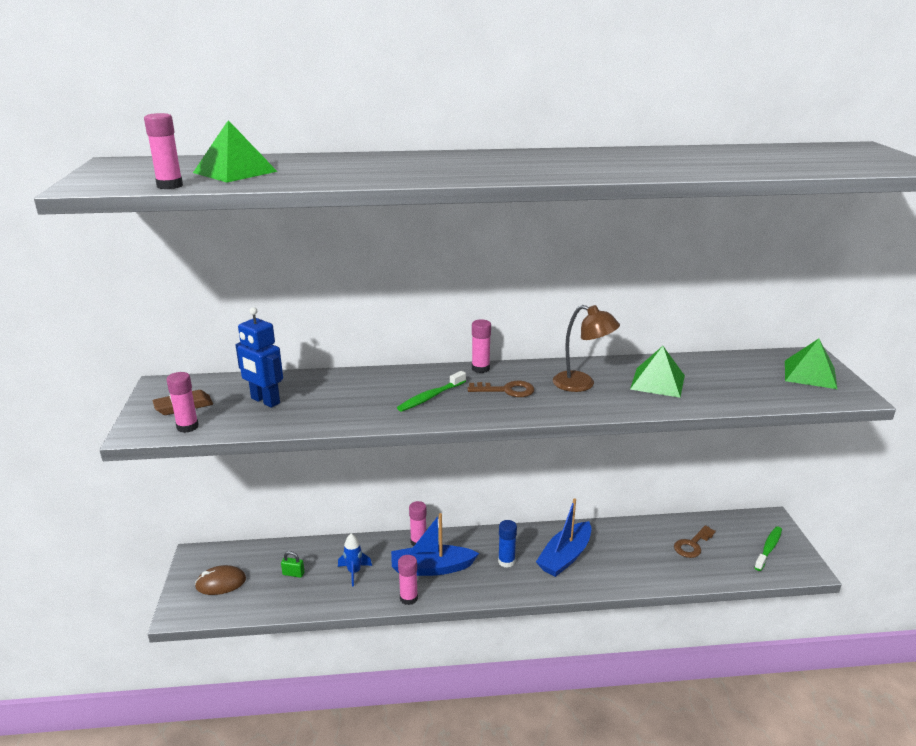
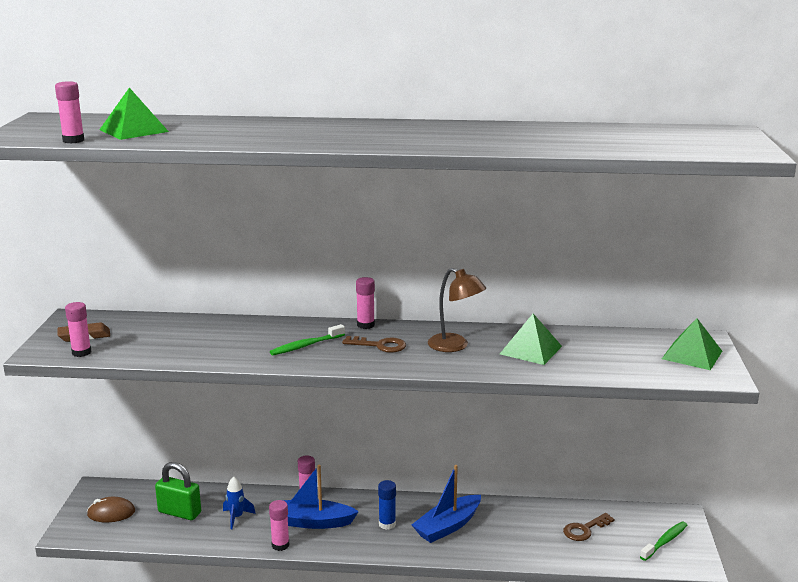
camera: 10 degrees right, 5 degrees down
(265, 401) = (156, 337): blue robot -> none
(293, 574) = (179, 512): green padlock -> green padlock, size x2.08

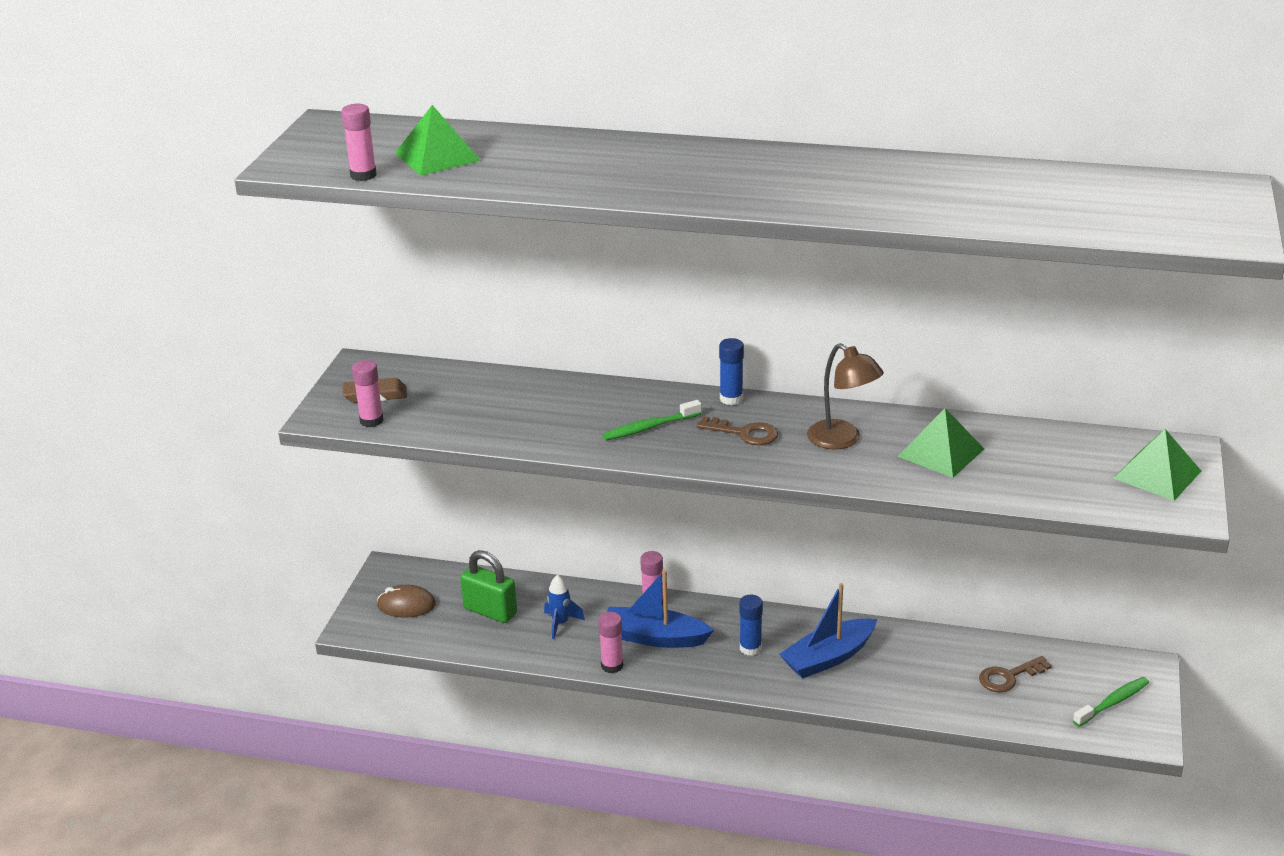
camera: 10 degrees right, 10 degrees up
(365, 325) = (731, 399): pink glue stick -> blue glue stick

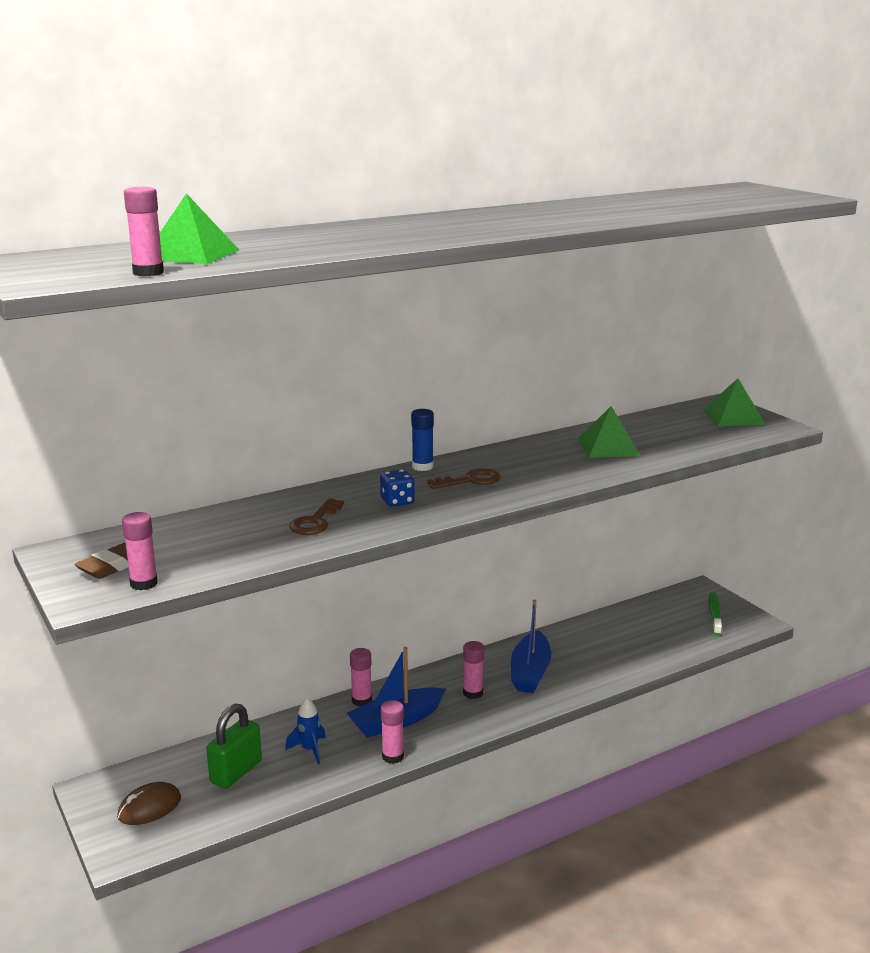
camera: 45 degrees left, 10 degrees down
(490, 611) = (236, 772): green padlock -> green padlock turned 45 degrees counterclockwise
(649, 427) = (397, 501): green toothbrush -> blue dice
(750, 648) = (473, 693): blue glue stick -> pink glue stick
(842, 440) = (539, 462): brown lamp -> none
(1008, 677) = (645, 629): brown key -> brown key (315, 522)

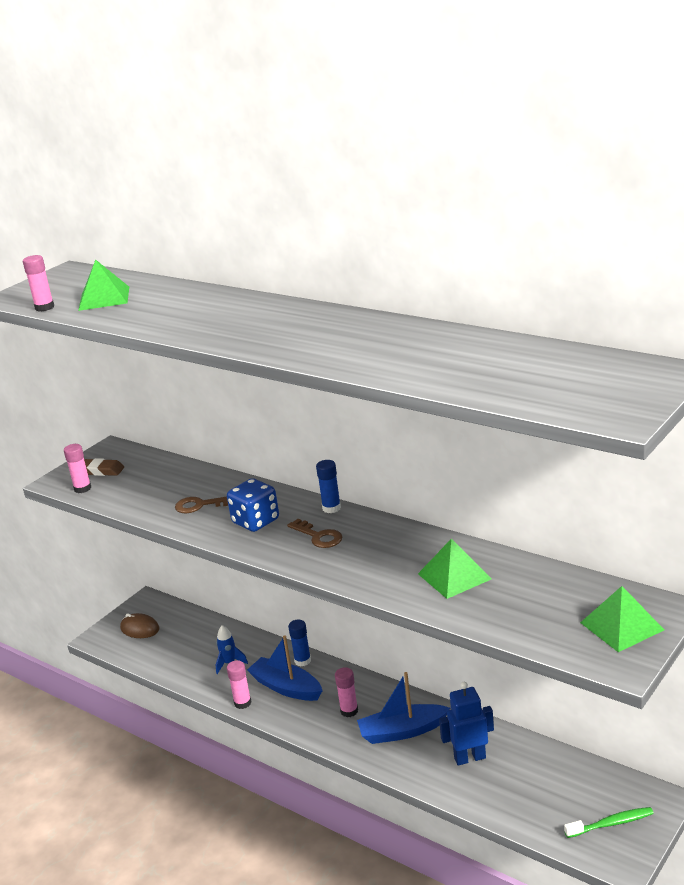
camera: 70 degrees right, 5 degrees up
(236, 772) = (190, 644): green padlock -> none
(361, 700) = (302, 661): pink glue stick -> blue glue stick
(397, 501) = (256, 521): blue dice -> blue dice, size x1.61
(594, 649) = (469, 758): none -> blue robot

